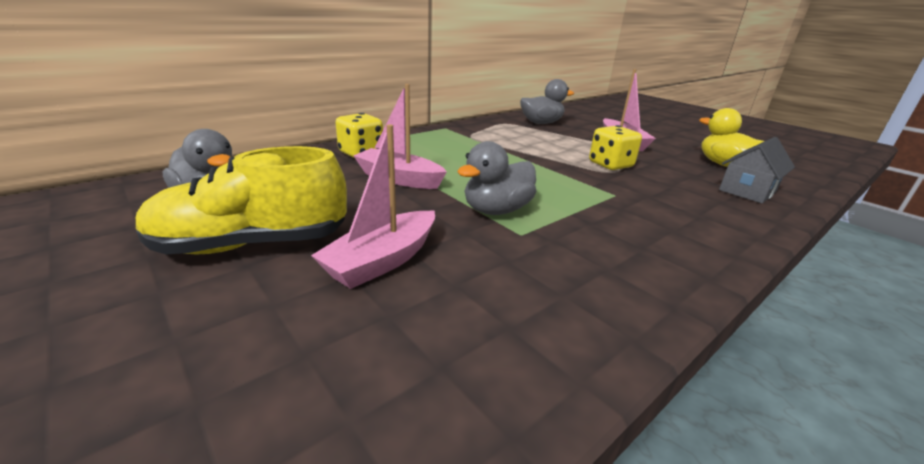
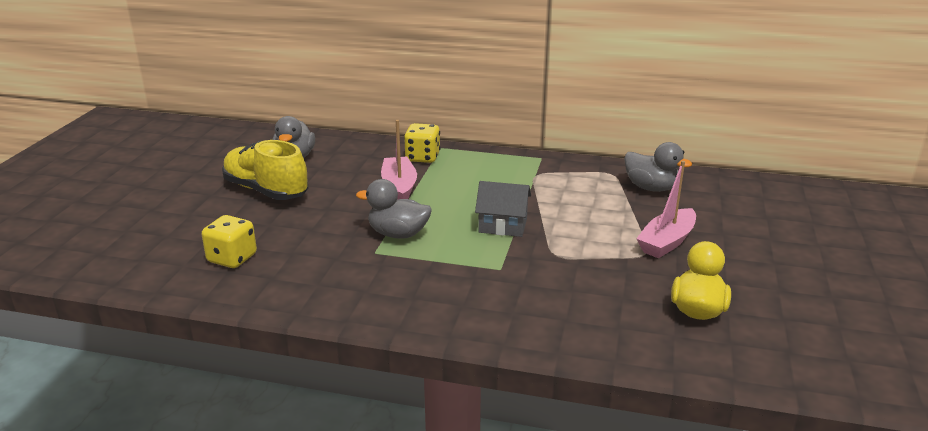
camera: 55 degrees right, 0 degrees up
(382, 261) = (291, 226): pink boat -> none
(610, 165) = (576, 251): yellow dice -> yellow dice (232, 258)
(747, 191) = (622, 330): grey house -> grey house (503, 225)

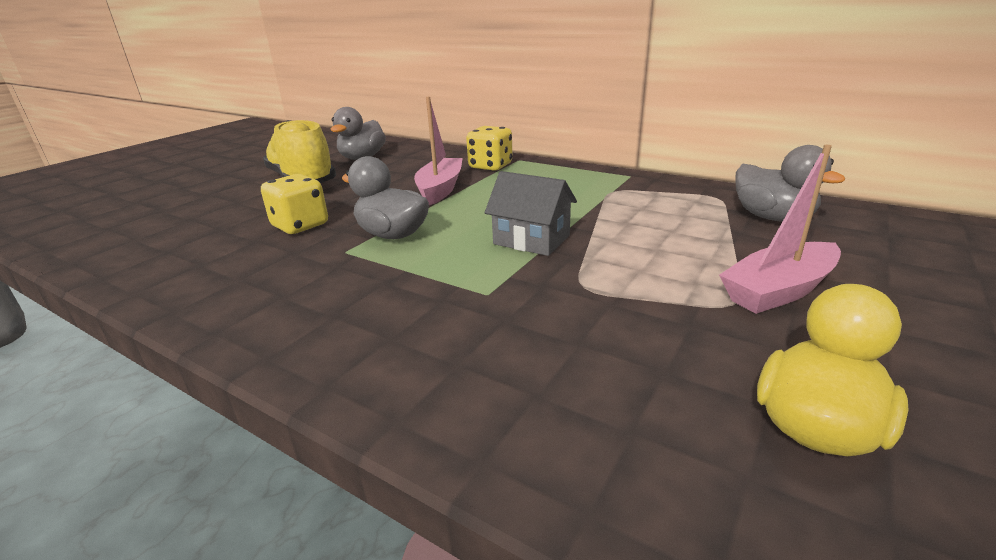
camera: 20 degrees right, 0 degrees up
(232, 258) = (189, 238): yellow dice -> yellow dice (300, 225)

